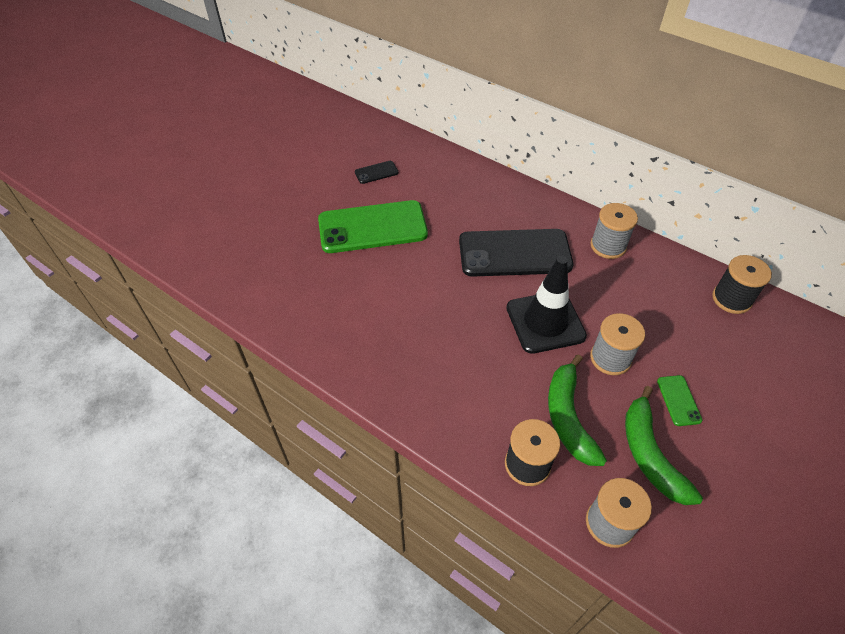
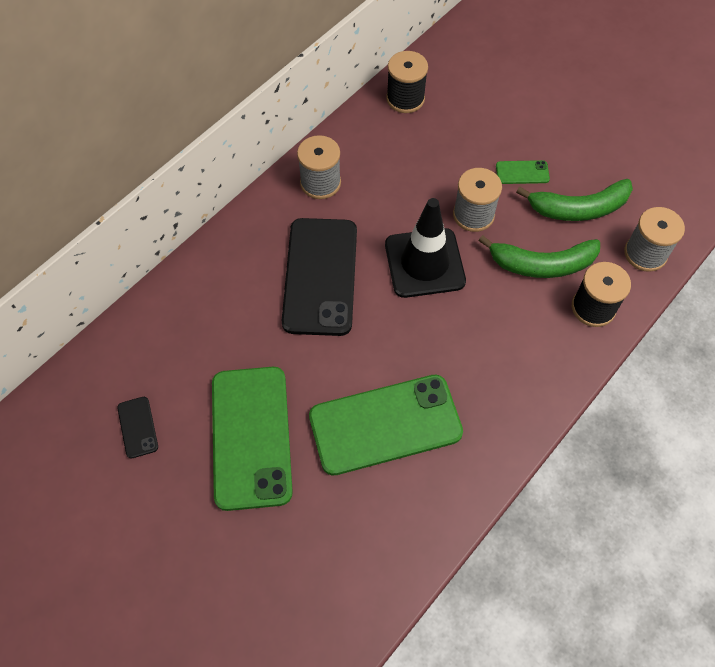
camera: 85 degrees left, 10 degrees up
(387, 303) = (385, 424): none -> green phone

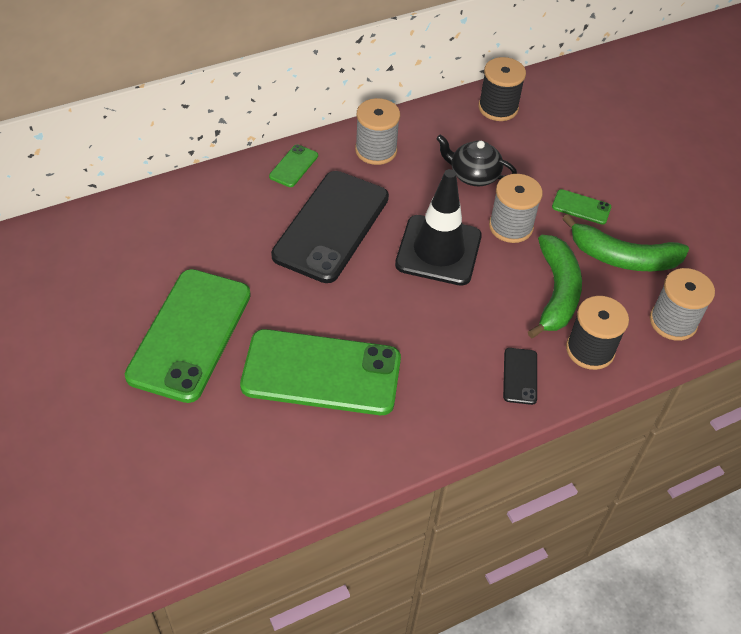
camera: 20 degrees right, 10 degrees down
(138, 427) = (94, 288): black phone -> black phone (520, 376)
(255, 228) = (293, 166): none -> green phone
(417, 175) = (473, 175): none -> black teapot
(541, 264) = (556, 293): green banana -> green banana turned 105 degrees counterclockwise

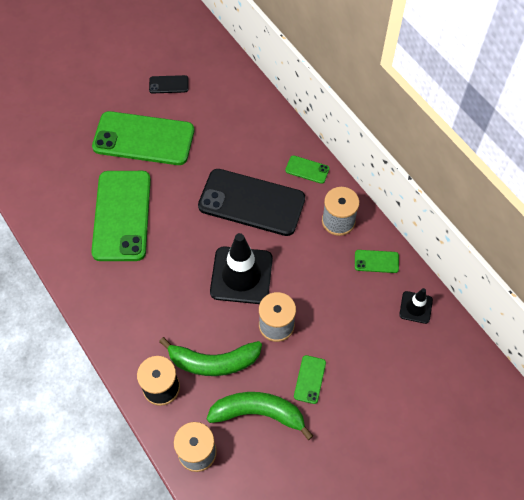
camera: 85 degrees right, 10 degrees up
(436, 128) = (376, 261): none -> green phone
(473, 175) = (328, 293): black teapot -> none
(498, 108) = (415, 307): black spool -> black traffic cone
(520, 376) = (132, 339): black phone -> black phone (168, 84)
(622, 257) = (259, 413): green banana -> green banana turned 90 degrees clockwise

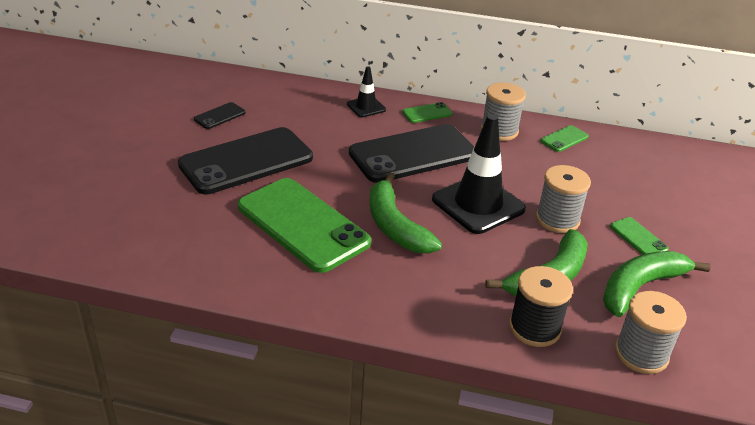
camera: 45 degrees left, 25 degrees down
(143, 139) = (246, 161): green phone -> black phone
(171, 255) = (395, 226): none -> green banana
(415, 307) = (633, 149): black traffic cone -> black traffic cone (366, 107)

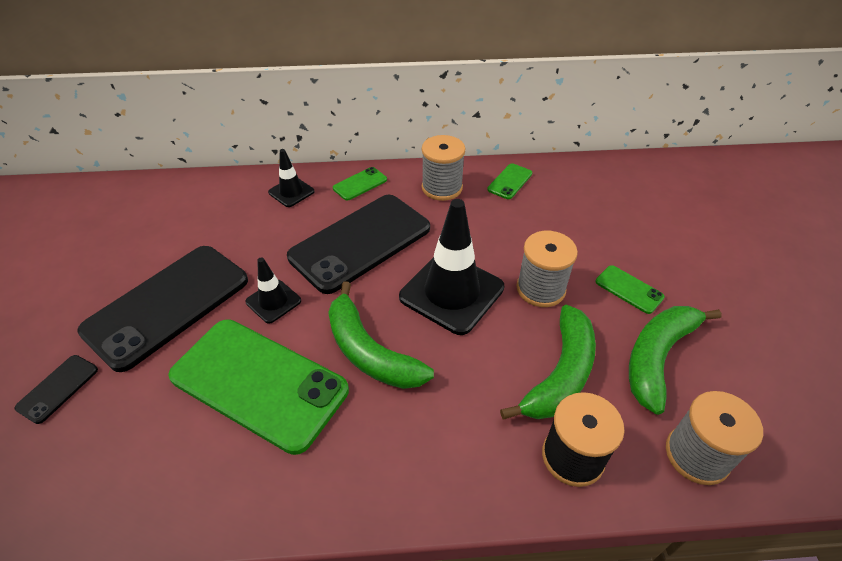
camera: 15 degrees left, 10 degrees up
(220, 116) = (121, 247): black phone -> black phone (58, 388)
(329, 177) = (273, 301): none -> black traffic cone

